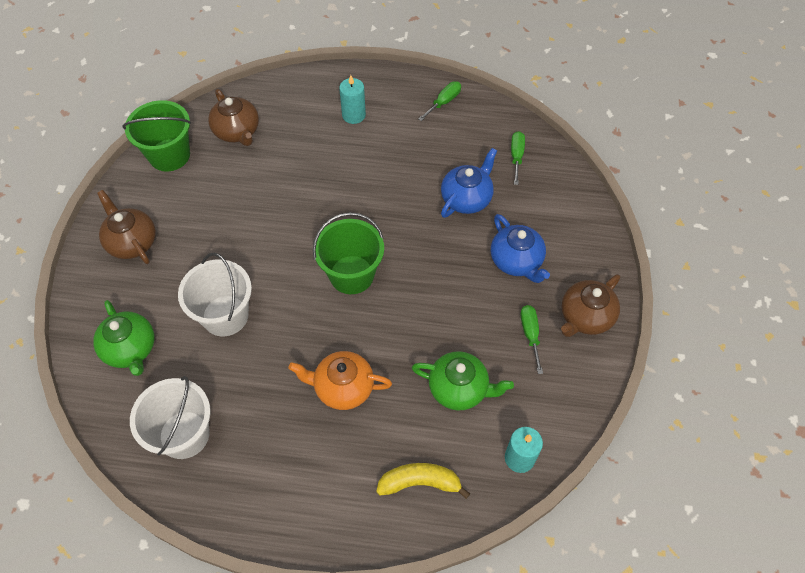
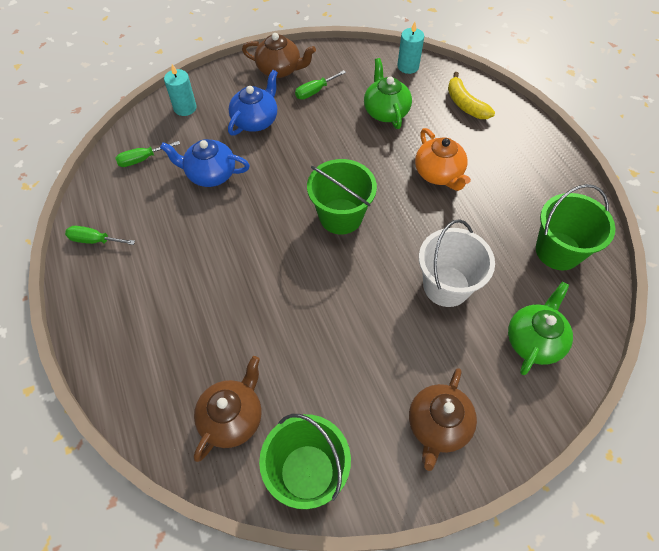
camera: 120 degrees left, 0 degrees up
(184, 434) = (558, 251): white bucket -> green bucket
(353, 115) = (150, 311): turquoise candle -> turquoise candle (185, 108)

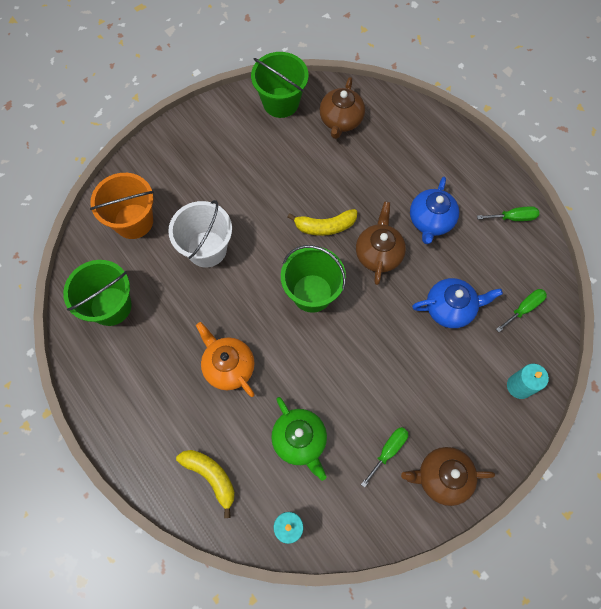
camera: 165 degrees right, 10 degrees up
(255, 120) = (436, 389): blue teapot -> blue teapot (430, 221)
(304, 279) = (325, 226): none -> yellow banana
(438, 425) = (201, 147): brown teapot -> brown teapot (378, 253)
(534, 340) = (133, 221): green teapot -> orange bucket

